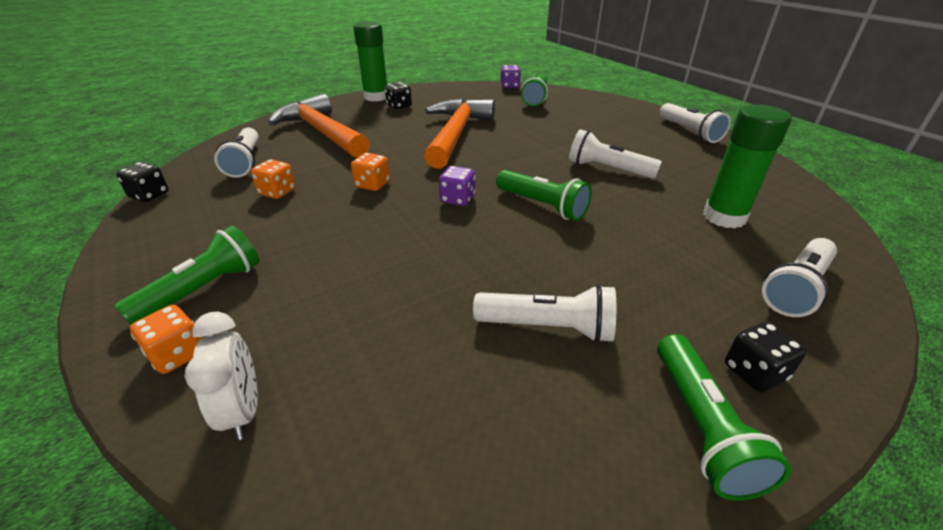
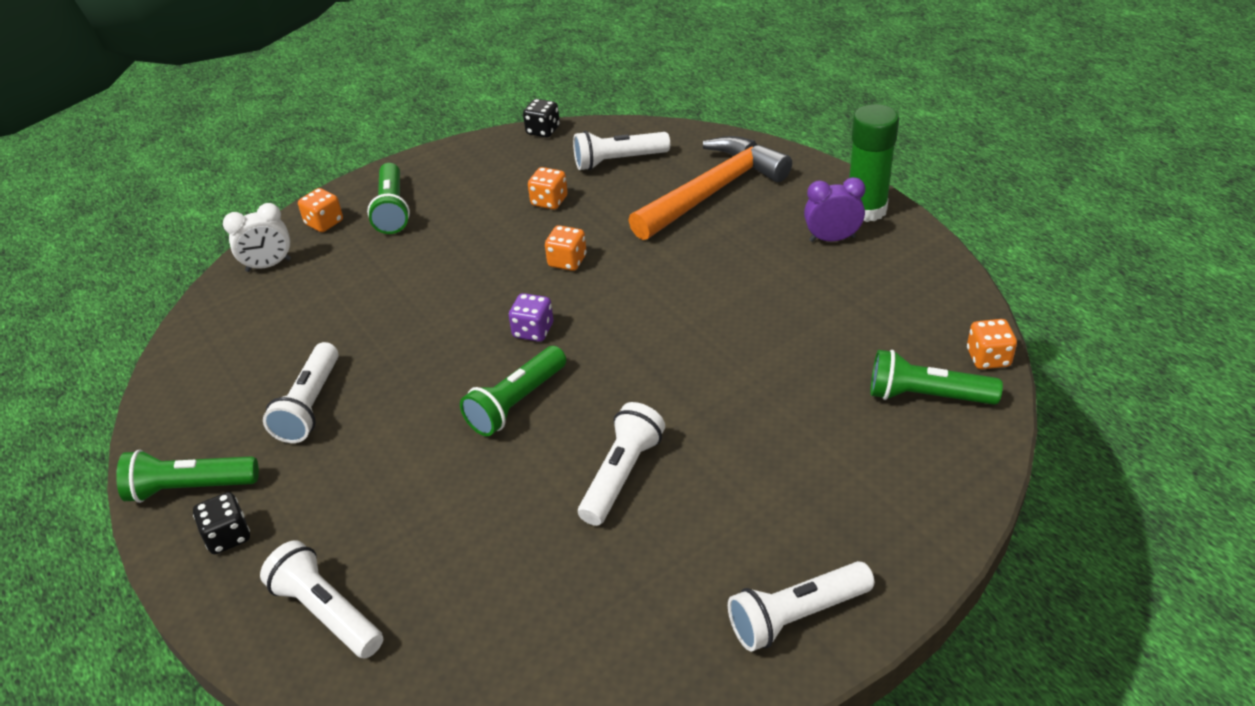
camera: 90 degrees right, 5 degrees up
(203, 290) = (392, 210): green flashlight -> green flashlight turned 45 degrees clockwise
(399, 106) = (832, 239): black dice -> purple clock
(456, 134) = (726, 311): orange hammer -> none
(509, 86) = (988, 358): purple dice -> orange dice
(724, 217) = (481, 585): green glue stick -> none

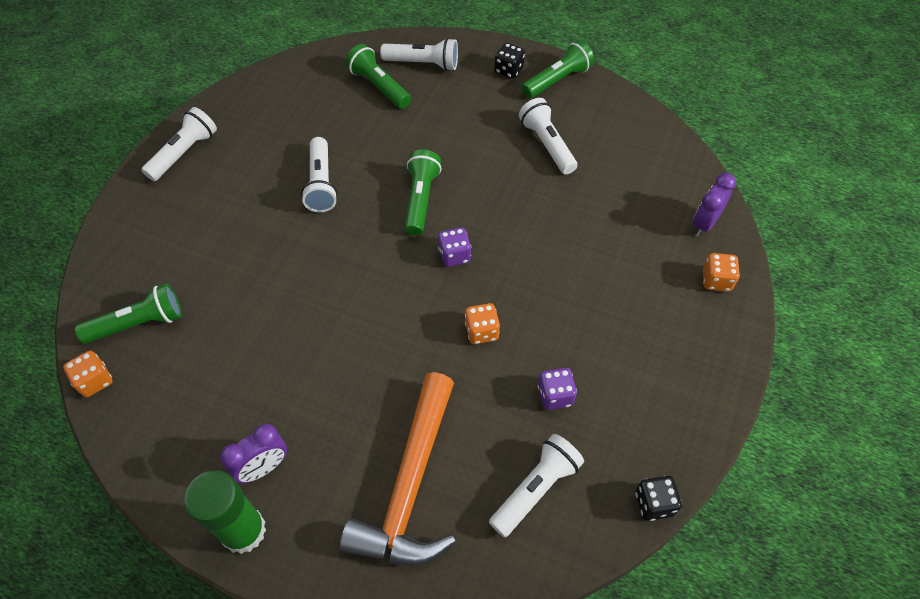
camera: 145 degrees right, 15 degrees up
(268, 265) = (704, 223): white clock -> purple clock
(392, 210) = (679, 320): green flashlight -> green flashlight (379, 86)
(549, 201) = (555, 395): orange dice -> purple dice

